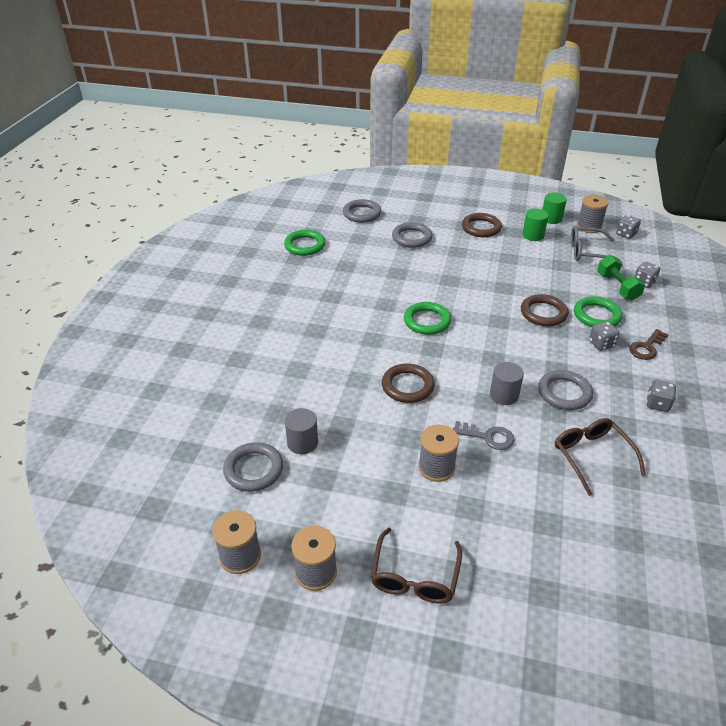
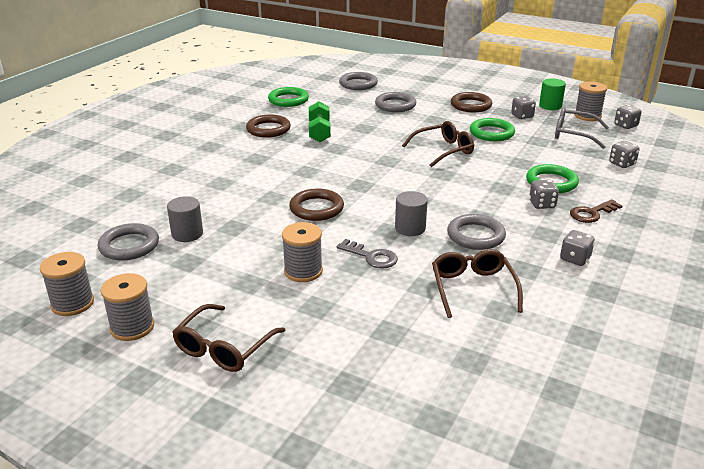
camera: 15 degrees right, 10 degrees down
(427, 321) = (369, 165): green ring -> green ring (491, 133)
(485, 291) = (443, 150): none -> brown glasses
(533, 235) = (522, 116): green cylinder -> grey dice
(543, 313) = (494, 174): brown ring -> brown ring (268, 129)
(617, 287) = (589, 164): green dumbbell -> green dumbbell (319, 132)

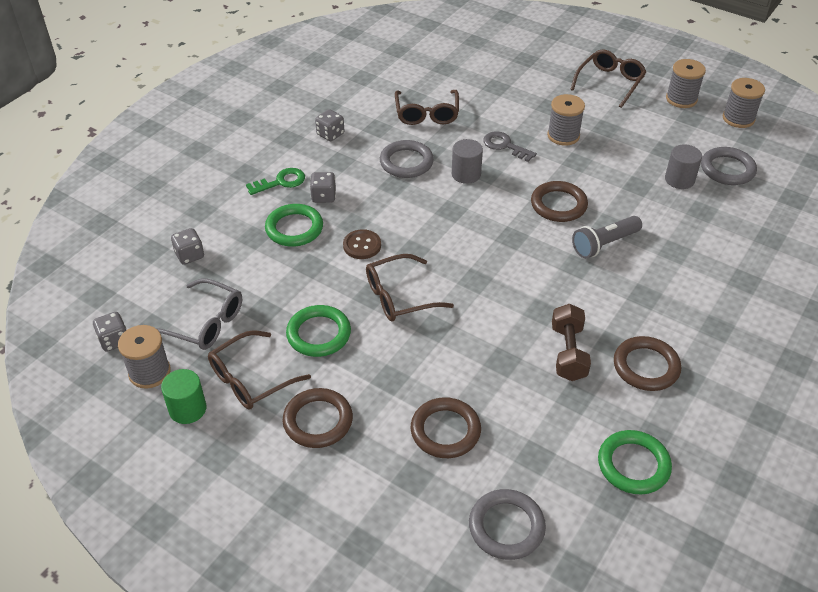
camera: 175 degrees left, 15 degrees up
(280, 184) = (604, 244): none -> grey flashlight
(319, 132) = (568, 353): green dumbbell -> brown dumbbell
(395, 105) = (445, 431): grey ring -> brown ring
(487, 175) = (362, 245): none -> brown button
(522, 116) = (251, 379): grey dice -> brown glasses
(592, 213) = (281, 182): brown key -> green key

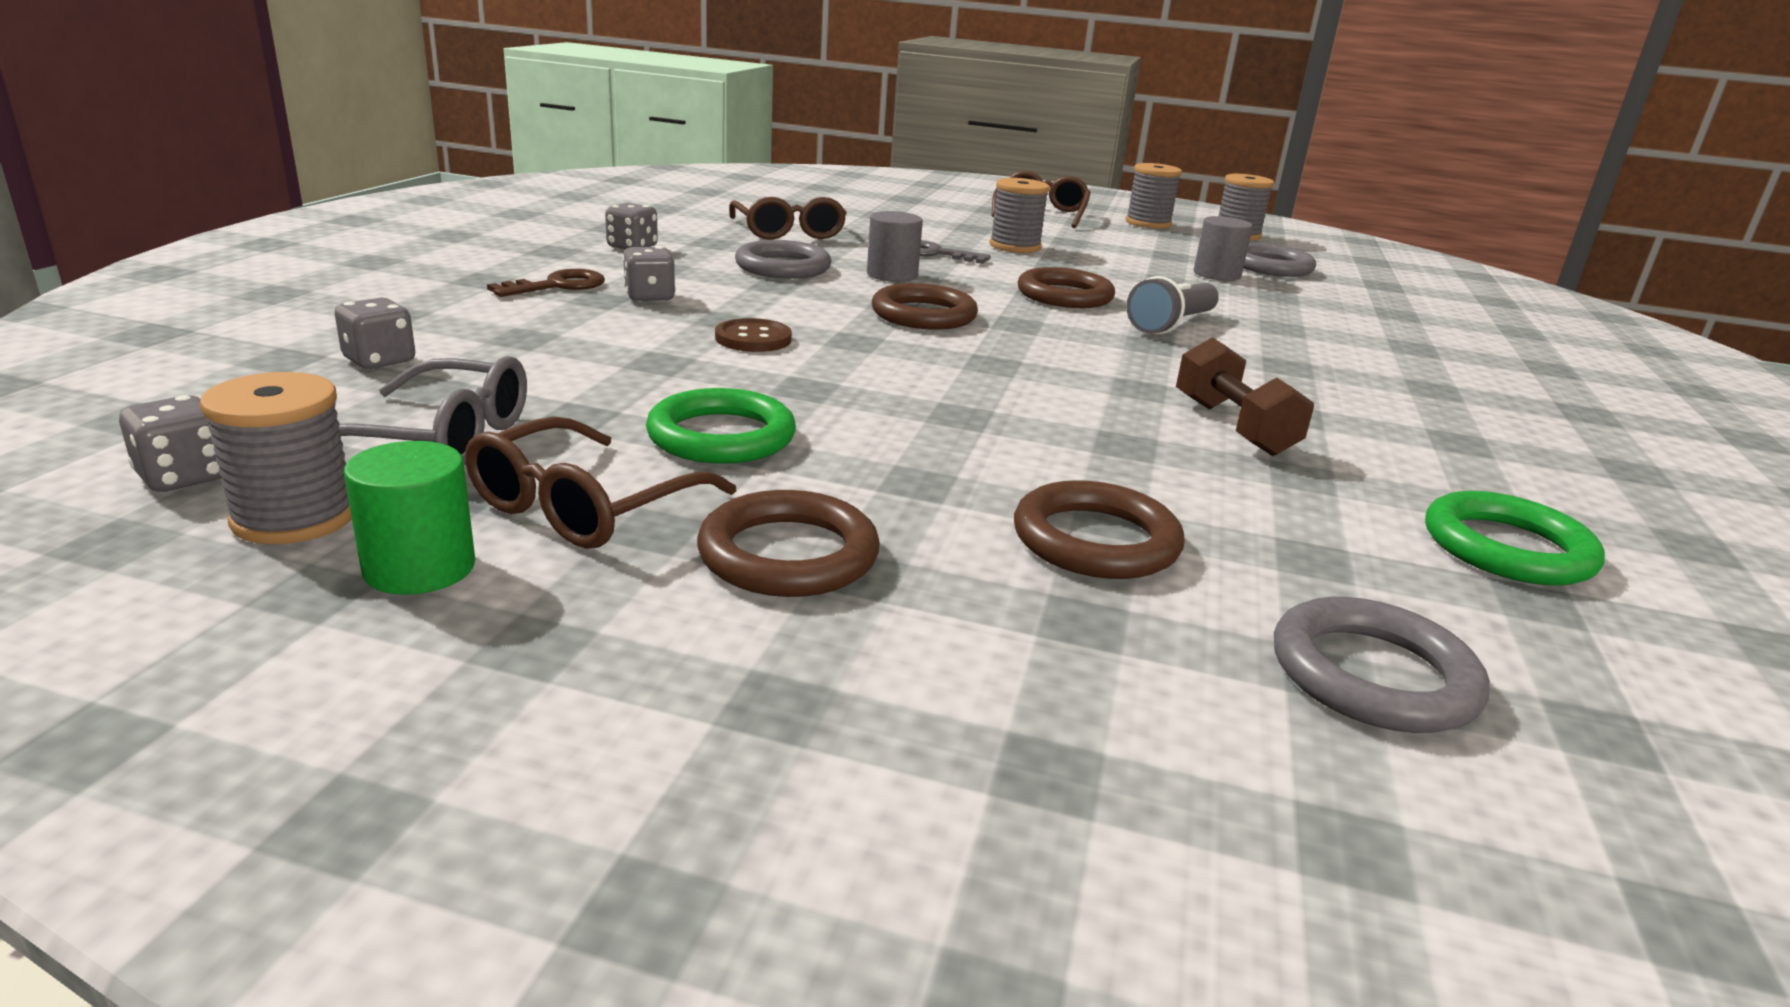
camera: 20 degrees left, 20 degrees down
(281, 182) = (558, 286): green key -> brown key
(294, 228) = (606, 326): green ring -> none
(399, 296) = (864, 386): brown glasses -> none
(646, 366) = (1379, 433): brown ring -> brown ring (923, 315)

